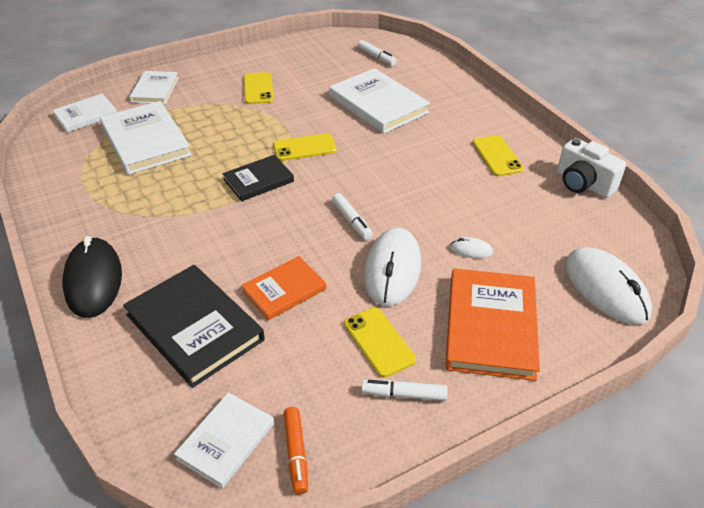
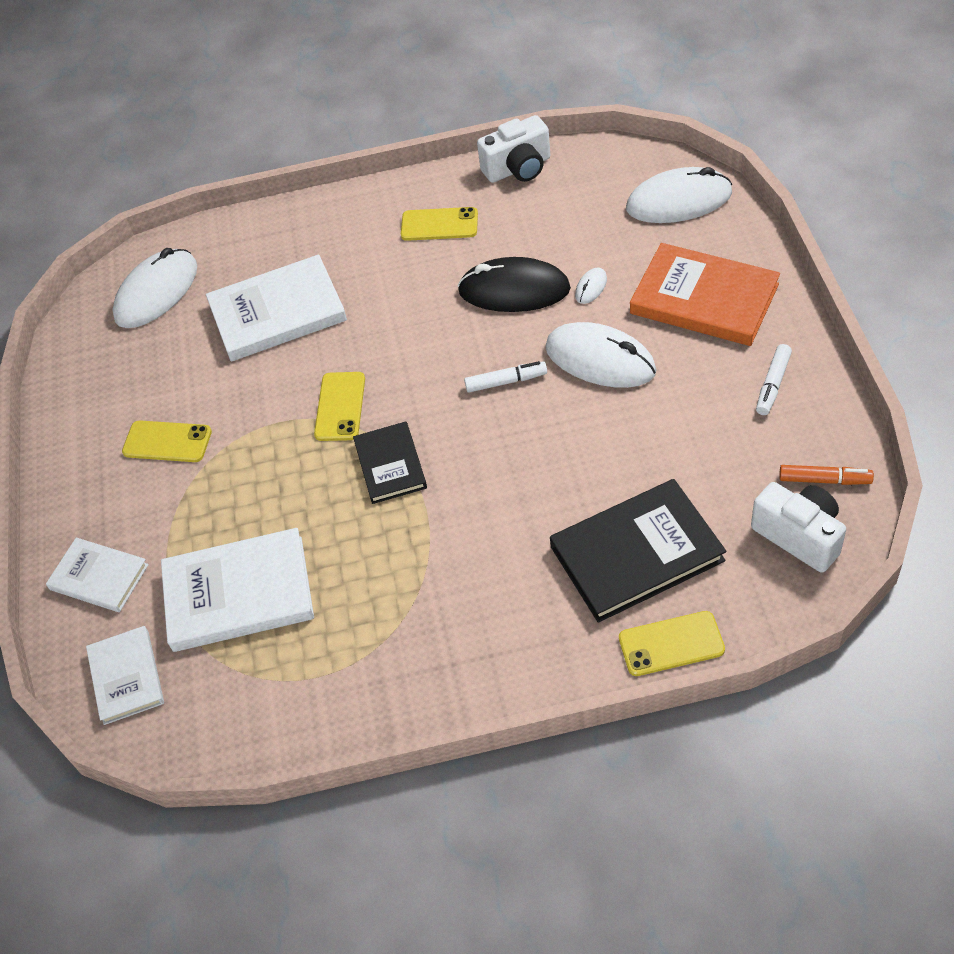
camera: 65 degrees left, 10 degrees up
(93, 280) = (525, 659): black mouse -> black mouse (514, 290)
(226, 441) = (799, 536): white book -> white camera
(284, 290) = (602, 462): orange book -> none
(376, 57) = (157, 292): white marker -> white mouse
(379, 342) = (701, 391): yellow phone -> yellow phone (671, 644)

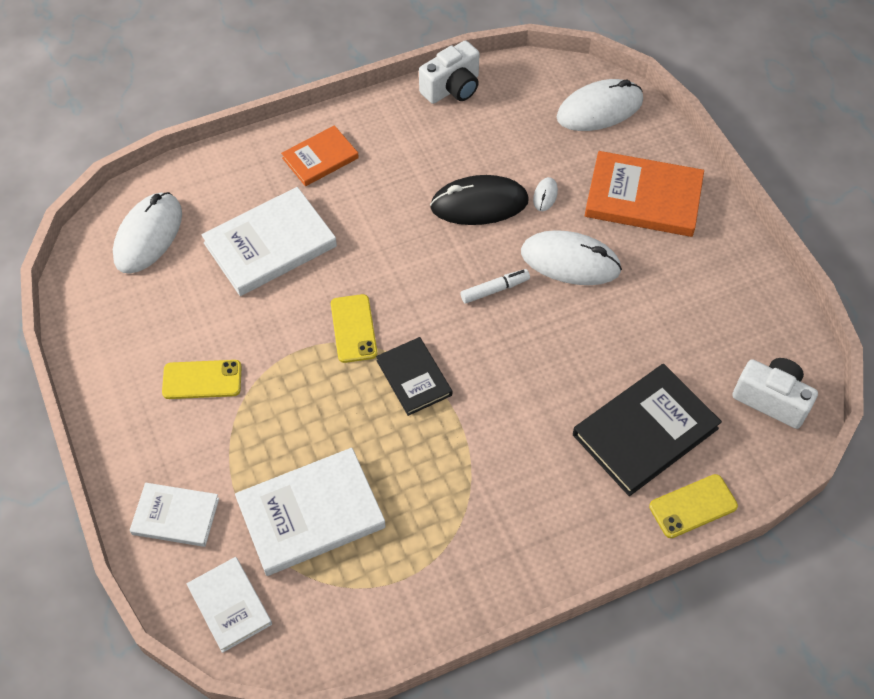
camera: 20 degrees left, 5 degrees up
(355, 230) = (320, 158): none -> orange book
(439, 224) = (396, 147): yellow phone -> none
(773, 384) = (718, 269): white marker -> none
(824, 480) = (779, 348): orange marker -> none

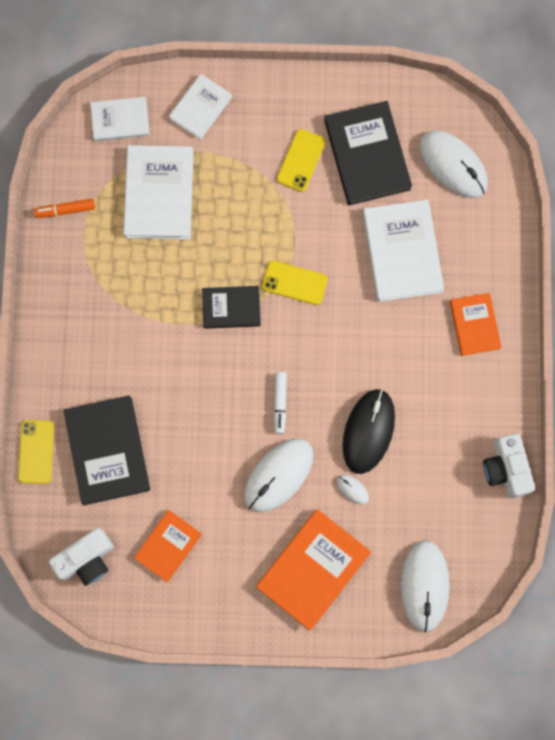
camera: 115 degrees right, 20 degrees up
(168, 318) = (367, 155): none -> black book
(382, 615) = (65, 210): none -> orange marker
(705, 329) = (168, 546): none -> orange book

